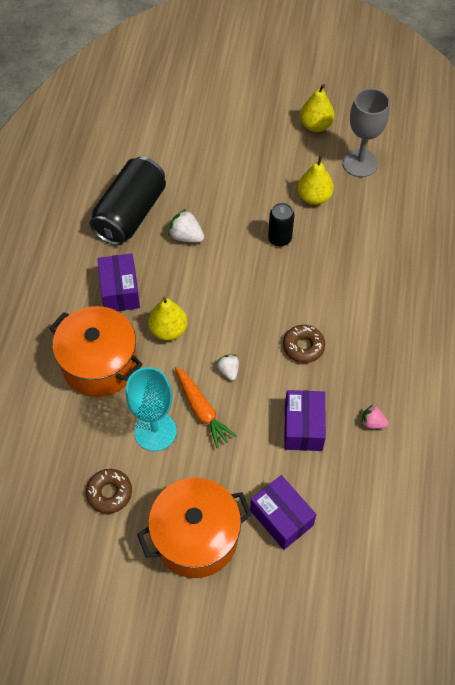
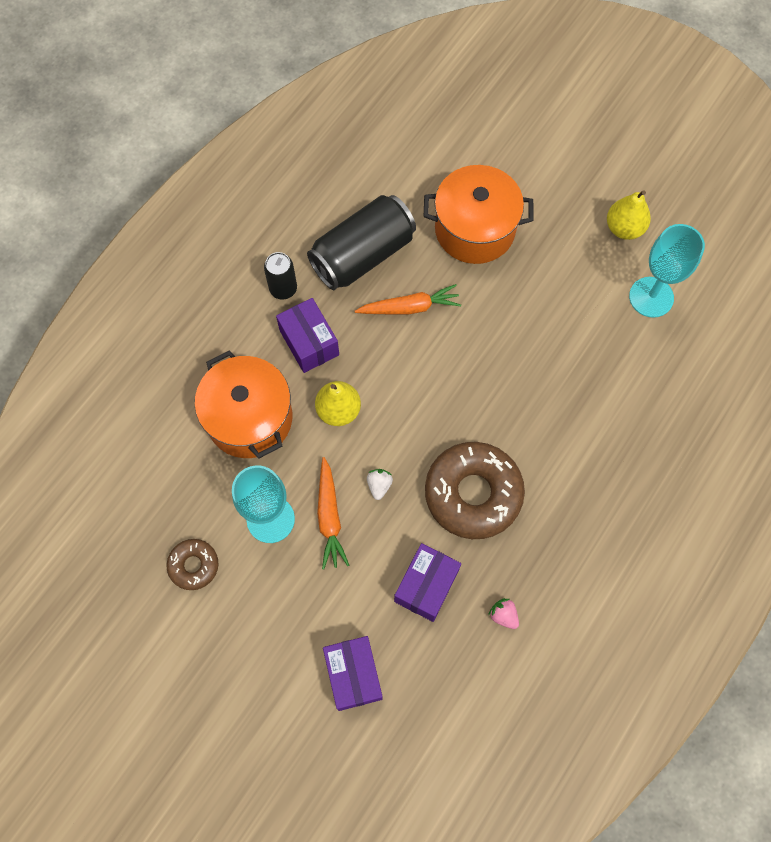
camera: 25 degrees right, 10 degrees up
(120, 291) = (309, 343): purple box -> purple box turned 45 degrees counterclockwise
(186, 236) = (410, 307): white strawberry -> orange carrot
(196, 537) = (257, 654): orange pot -> orange pot (474, 229)
(279, 238) = (511, 353): black can -> black can (283, 289)
(303, 347) = (473, 493): brown donut -> brown donut, size x1.97
(314, 197) = (576, 318): yellow pear -> none
(359, 163) = (651, 297): grey goblet -> turquoise goblet

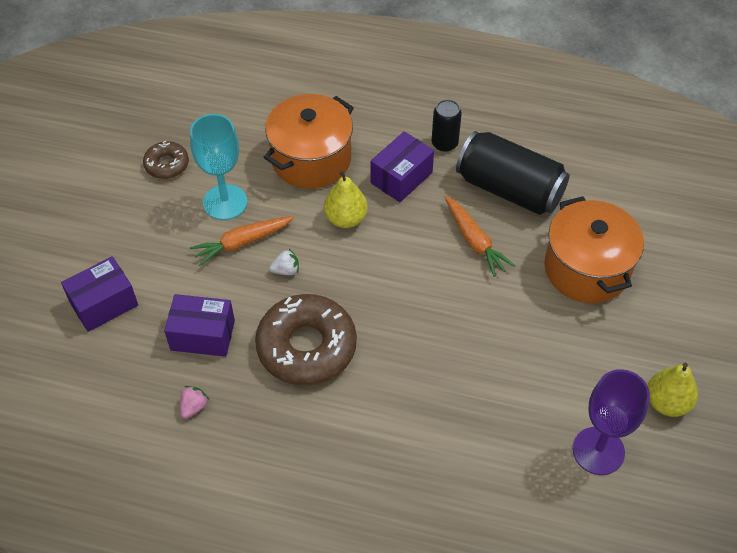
camera: 70 degrees right, 15 degrees down
(651, 297) = (598, 451): turquoise goblet -> purple goblet

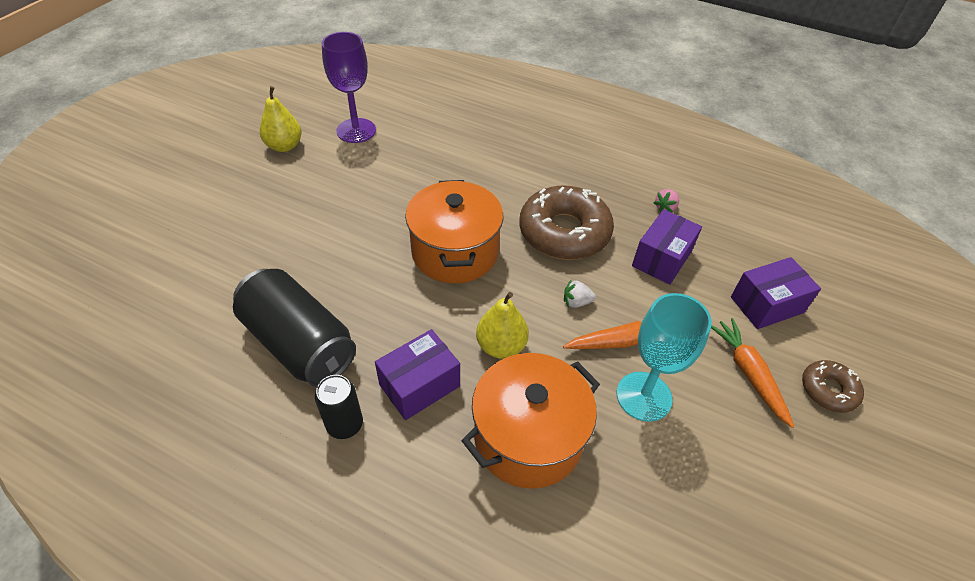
camera: 170 degrees left, 5 degrees down
(167, 164) = (726, 471): brown donut -> brown donut (828, 390)
(202, 335) = (661, 259): purple box -> purple box turned 75 degrees counterclockwise
(474, 241) = (369, 293): orange carrot -> orange carrot (748, 373)
(586, 269) = (274, 247): orange pot -> orange pot (455, 252)

